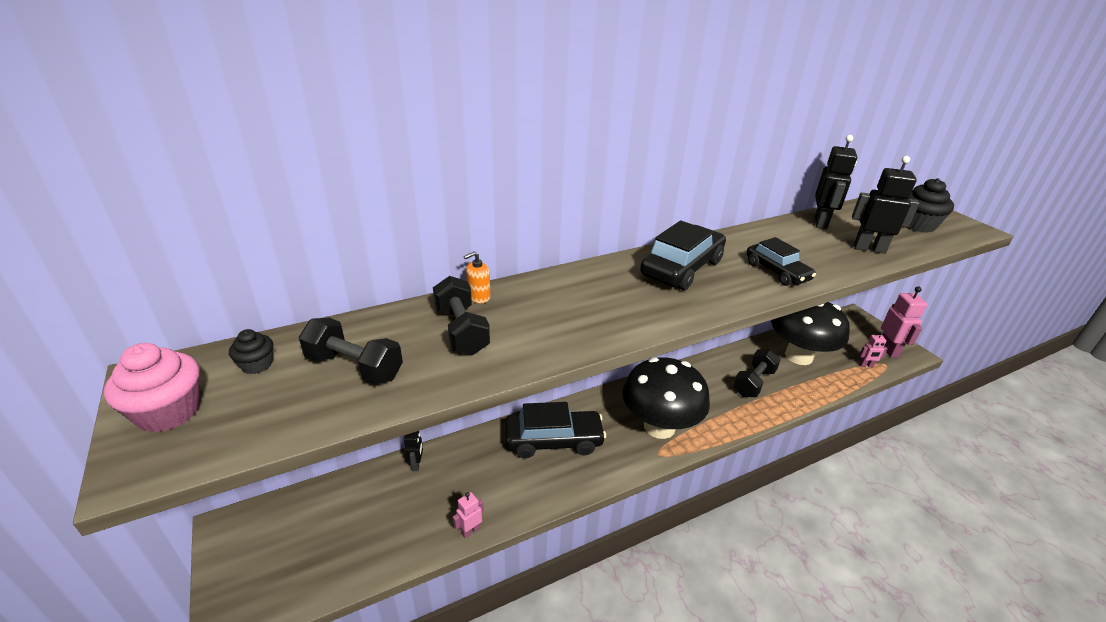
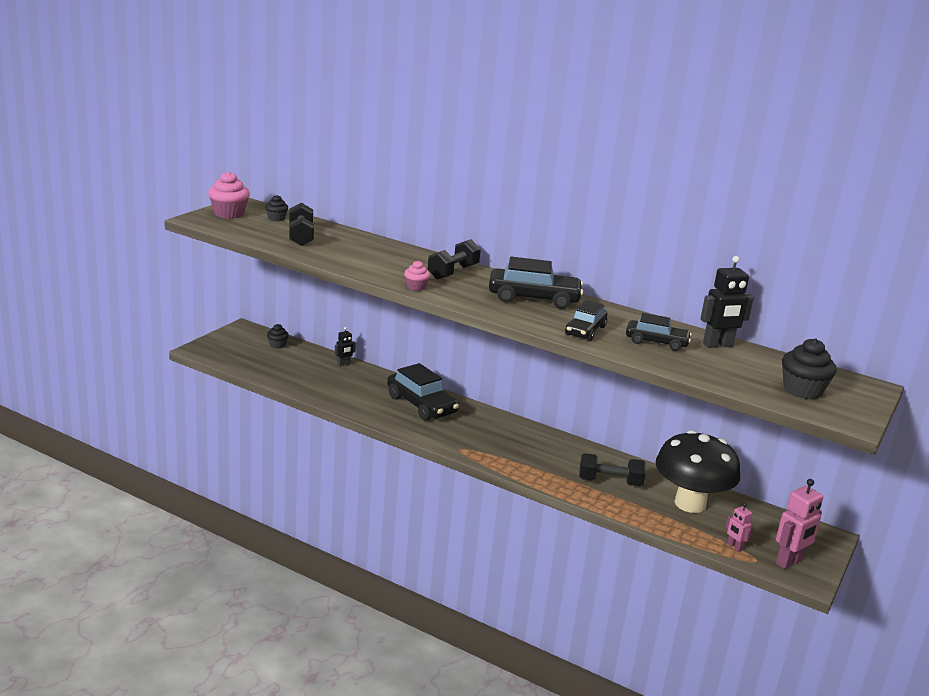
camera: 55 degrees right, 10 degrees down
(310, 510) = (277, 345): none -> black cupcake
(461, 330) = (363, 251): black dumbbell -> black dumbbell (453, 272)
(470, 530) = (315, 396): pink robot -> none
(478, 297) = (402, 248): orange soap dispenser -> none
(610, 333) = (416, 287): none -> pink cupcake
(659, 426) = (490, 444): black mushroom -> none
(811, 247) = (656, 342): none -> black car
(869, 249) = (698, 366): black robot -> none

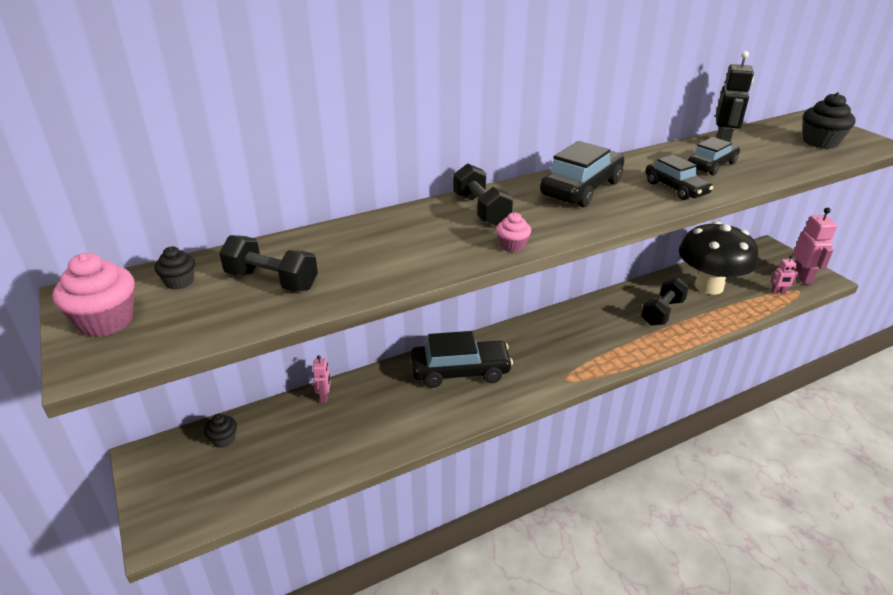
camera: 55 degrees left, 10 degrees up
(344, 364) = (324, 397): black robot -> pink robot

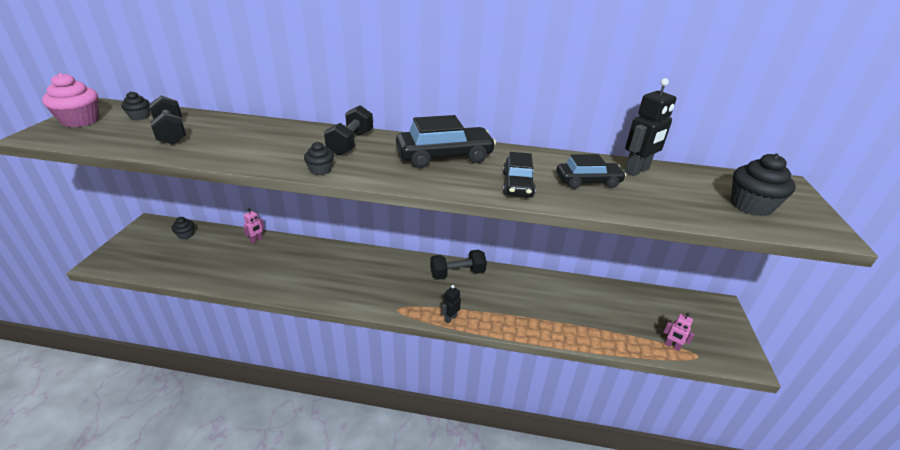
camera: 35 degrees right, 0 degrees up
(460, 371) = (342, 267): black car -> none
(512, 246) = (320, 170): pink cupcake -> black cupcake
(617, 361) = (450, 318): none -> black robot
(662, 312) = (538, 305): black dumbbell -> black dumbbell (457, 273)
(709, 286) = (609, 307): black mushroom -> none
(802, 277) = (719, 347): pink robot -> none

